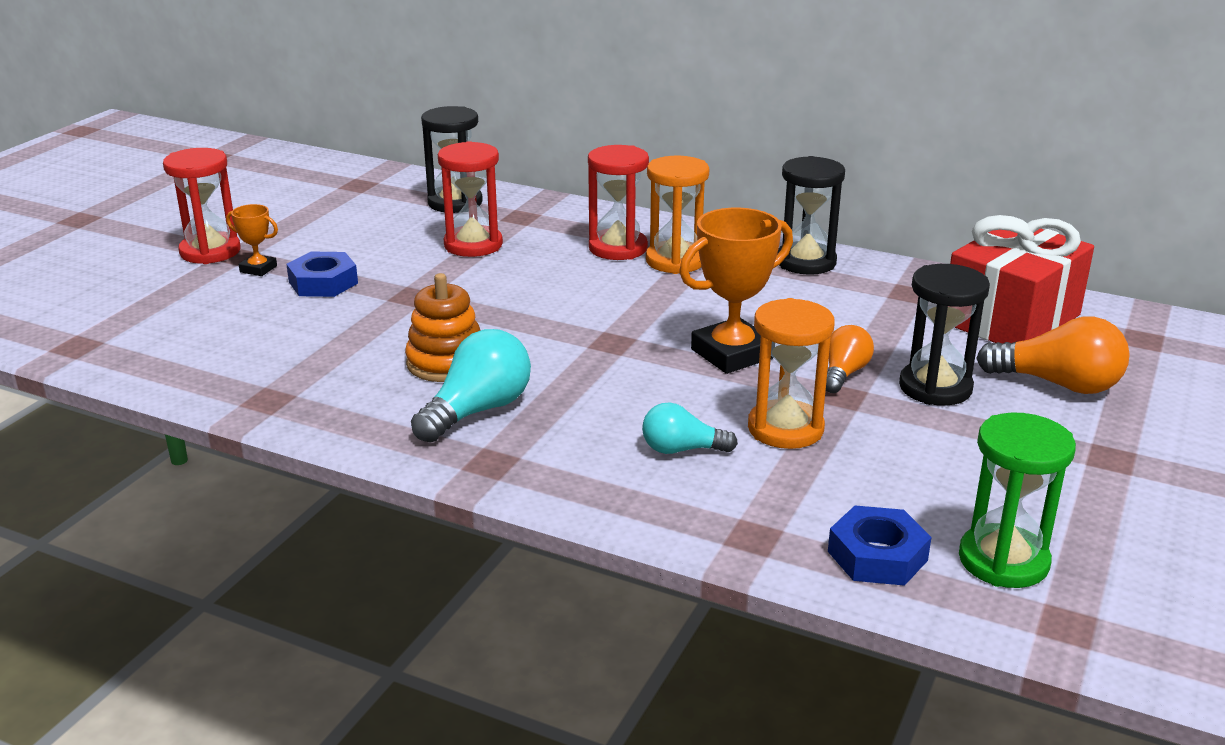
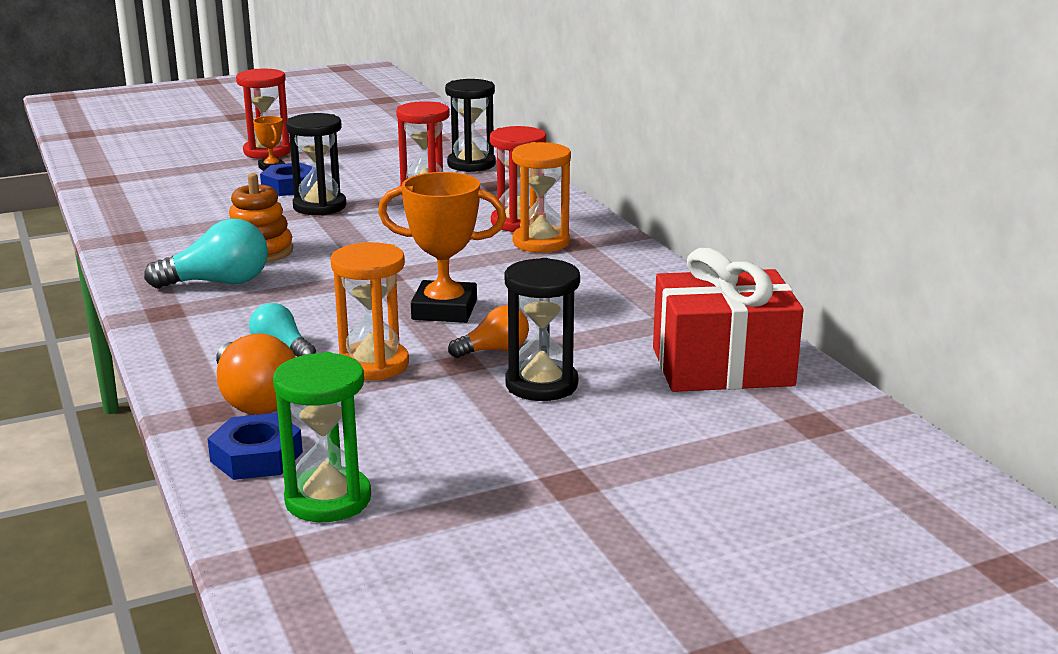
camera: 40 degrees right, 5 degrees down
(806, 262) = (640, 274): black hourglass -> black hourglass (319, 206)
(1058, 384) = (649, 422): orange light bulb -> orange light bulb (254, 400)

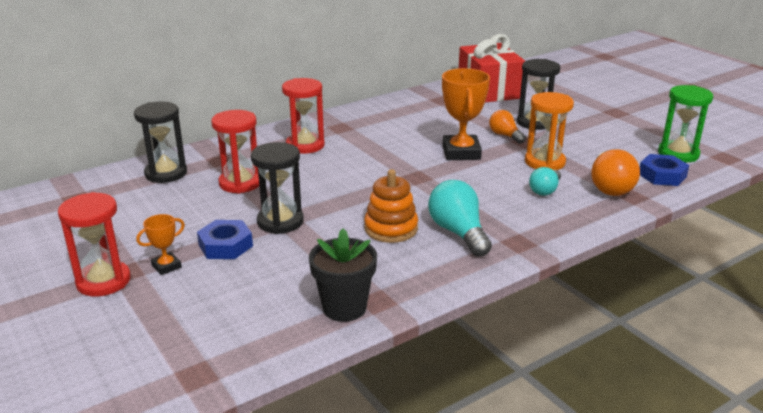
camera: 100 degrees left, 5 degrees up
(133, 224) = (344, 308): none -> black flower pot
(254, 400) = (610, 186): orange light bulb -> orange light bulb turned 135 degrees clockwise
(541, 242) = (341, 136): orange hourglass -> none

